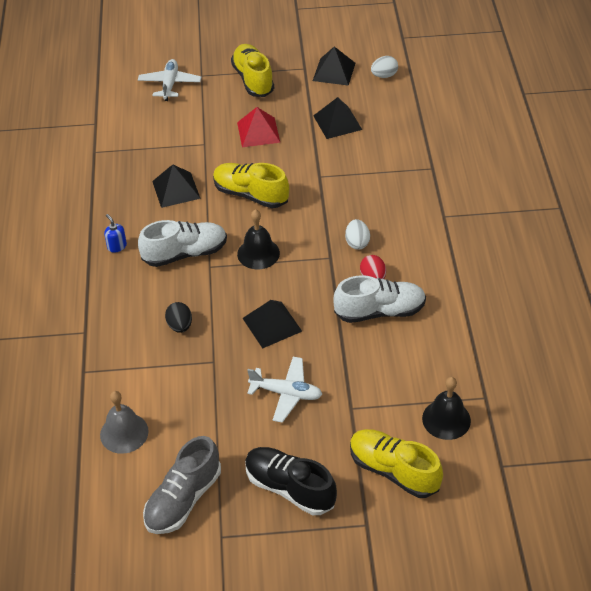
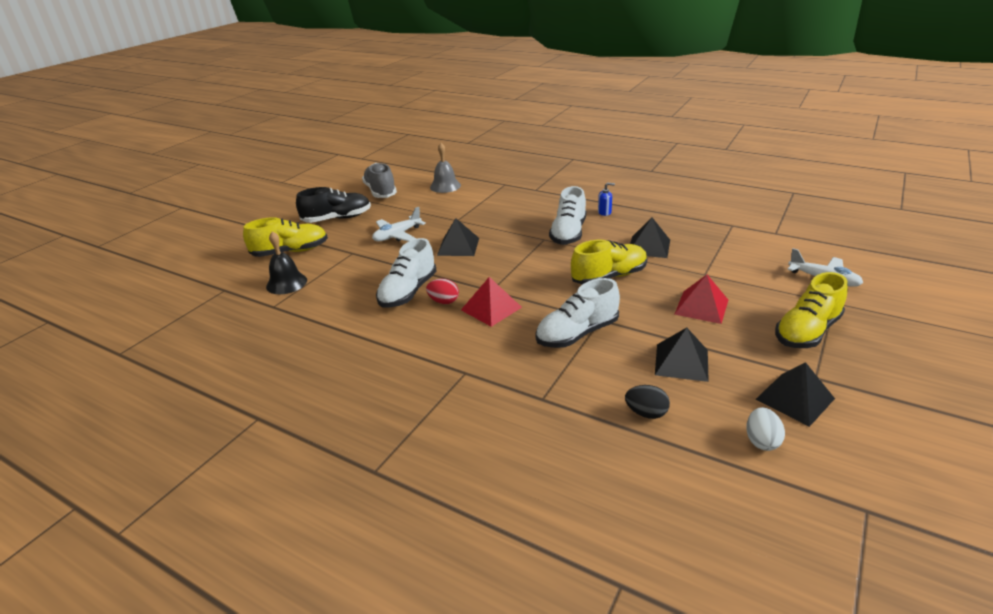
camera: 125 degrees right, 15 degrees down
(180, 326) = (501, 216): black egg -> black egg (646, 413)
(253, 80) = (807, 332): yellow shoe -> yellow shoe turned 120 degrees clockwise
(258, 253) = (534, 261): black bell -> none
(348, 180) = (577, 334): none -> white shoe
(357, 243) = (491, 308): white egg -> red pyramid

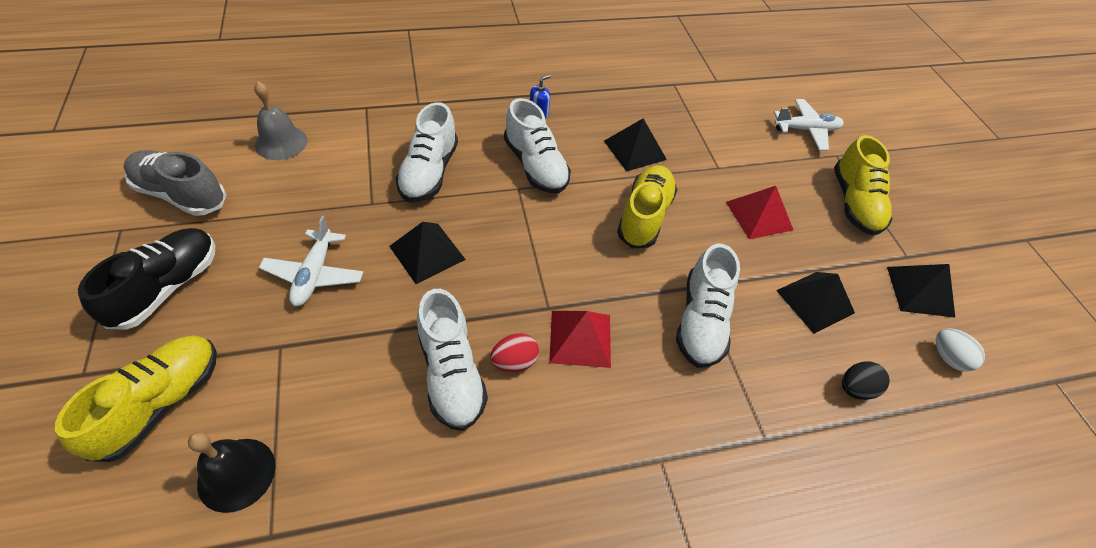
camera: 50 degrees left, 20 degrees up
(502, 218) = (429, 172): none -> white shoe

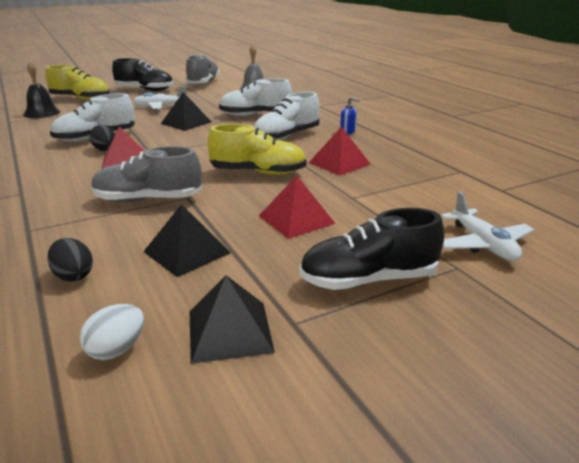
camera: 80 degrees right, 25 degrees down
(514, 361) = (104, 149): red egg -> black egg
(634, 150) = (339, 163): black pyramid -> red pyramid
(701, 321) = (148, 200): white shoe -> grey shoe
(854, 203) = (368, 280): yellow shoe -> black shoe

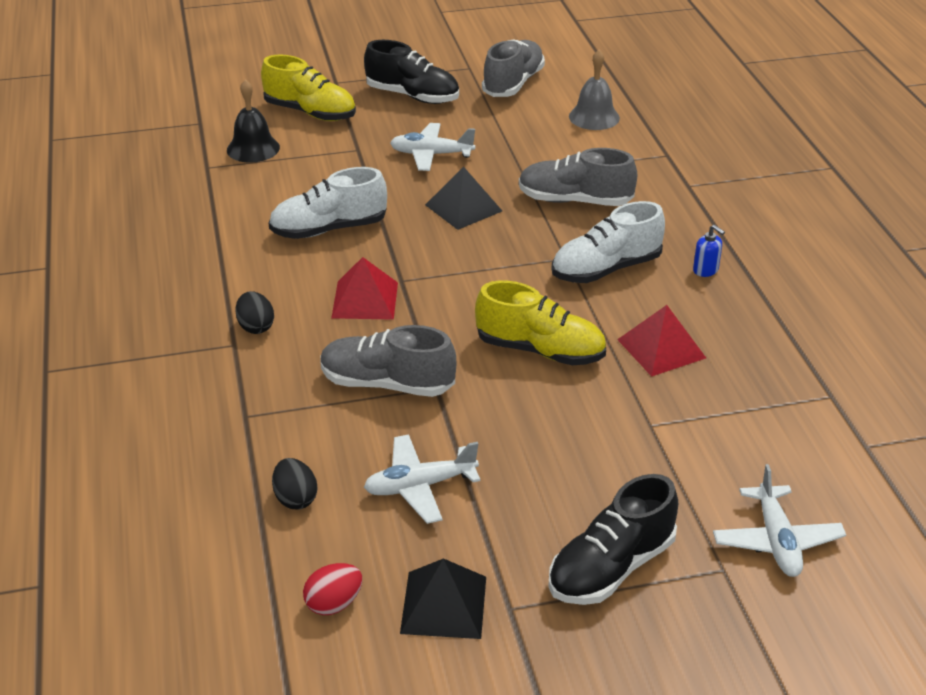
camera: 15 degrees right, 10 degrees up
(104, 149) = (339, 262): black egg -> black egg (256, 327)
(117, 349) = (334, 604): white egg -> red egg
(187, 252) = (419, 486): black pyramid -> white plane
(255, 115) = (574, 201): white shoe -> grey shoe
(296, 219) = (562, 454): red pyramid -> none
(368, 280) = (611, 568): black shoe -> black shoe turned 45 degrees counterclockwise

